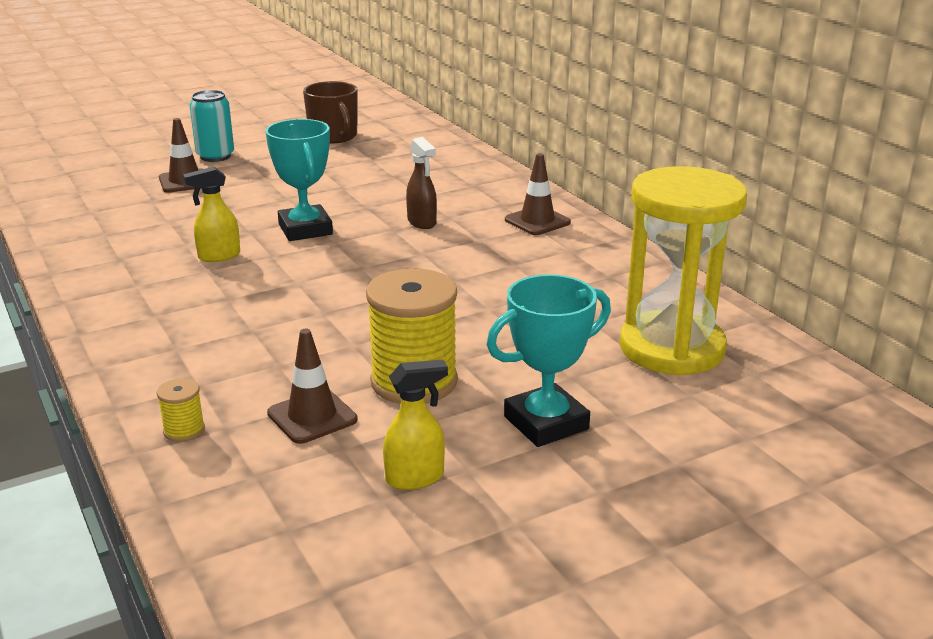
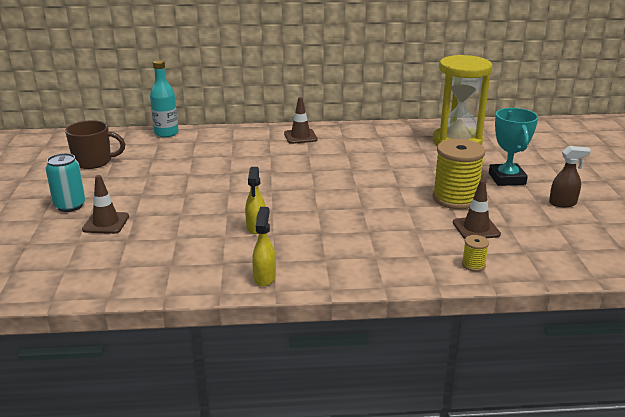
camera: 65 degrees left, 0 degrees up
(305, 229) = (243, 195): turquoise trophy -> none
(415, 478) = (541, 214): yellow spray bottle -> yellow spray bottle (264, 277)
(422, 222) = (270, 163): brown spray bottle -> brown spray bottle (563, 203)
(454, 146) = (166, 133): none -> turquoise bottle

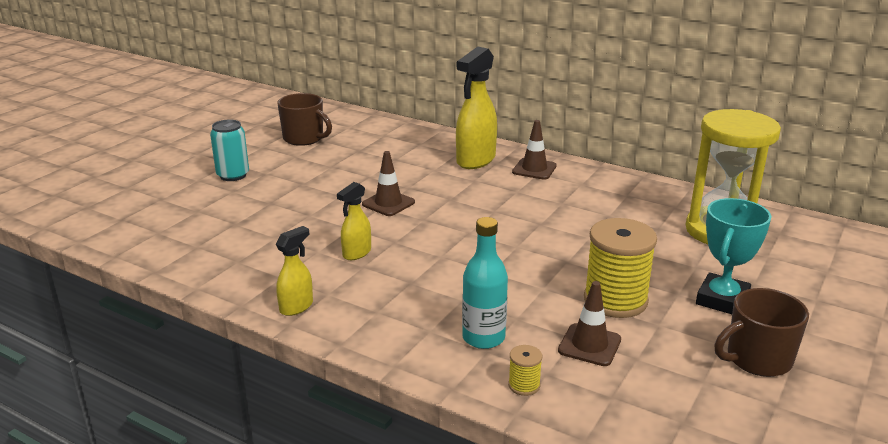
camera: 35 degrees right, 0 degrees up
(106, 223) = (239, 202): brown traffic cone -> brown traffic cone (388, 203)
(166, 133) = (404, 127): turquoise bottle -> turquoise bottle (483, 338)
(252, 142) = (475, 160): none -> yellow spray bottle
(563, 203) = (757, 359): brown spray bottle -> brown mug

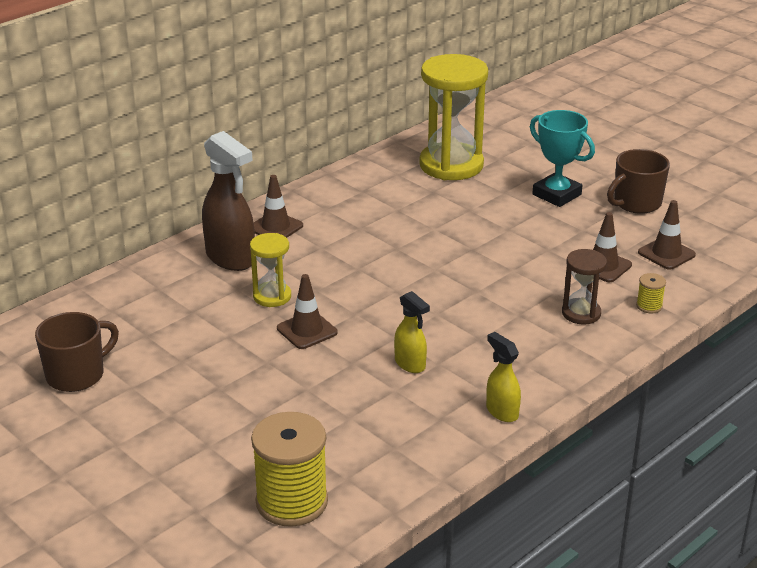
camera: 75 degrees left, 5 degrees up
(233, 175) = (159, 443): turquoise can -> none
(430, 183) = (272, 296): none -> yellow hourglass
(475, 160) = (231, 258): yellow spray bottle -> brown spray bottle
(483, 338) = (581, 313): turquoise bottle -> brown hourglass
(615, 300) = (543, 240): yellow spool -> yellow spool (292, 502)
(652, 392) = (666, 254): none -> brown traffic cone
(757, 359) = (636, 203): brown mug -> brown mug turned 60 degrees clockwise

